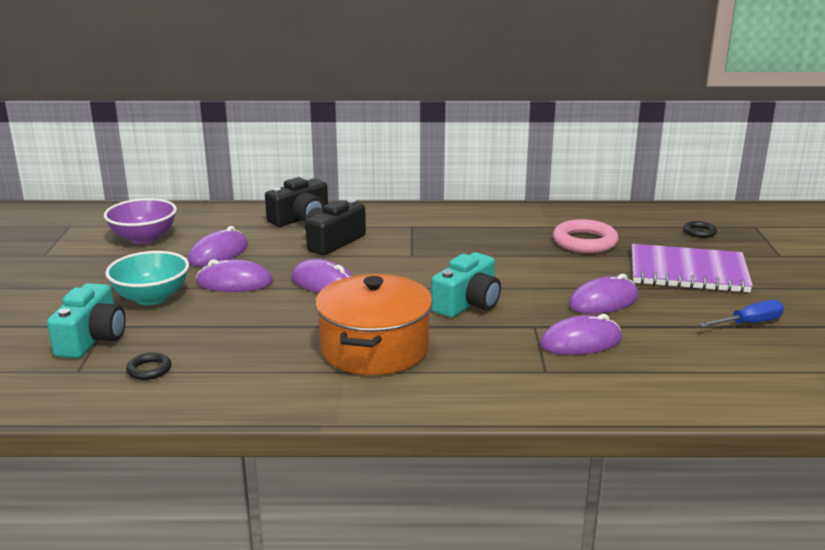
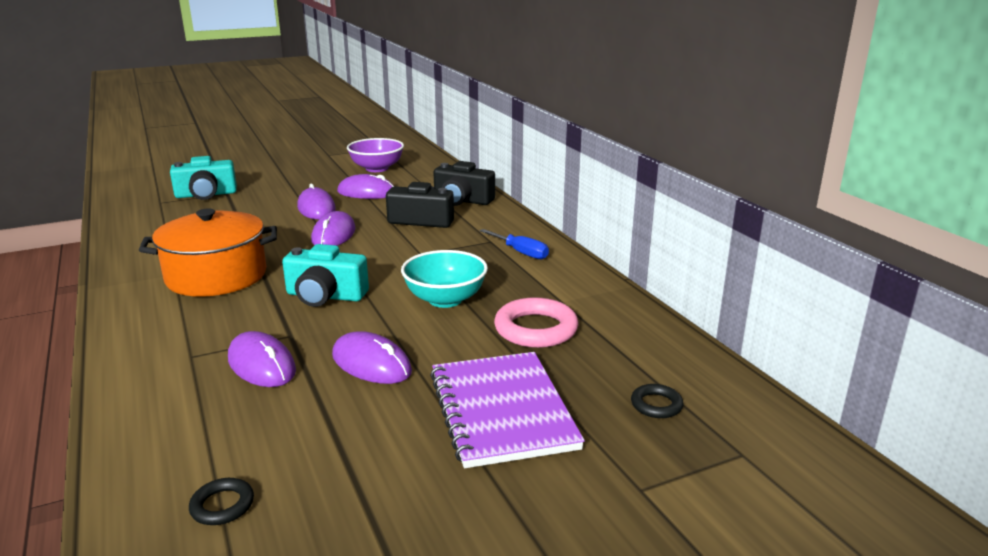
camera: 65 degrees right, 0 degrees up
(149, 370) = (165, 218): black ring -> black ring (222, 505)
(151, 297) = (276, 193): turquoise bowl -> turquoise bowl (445, 299)
(749, 323) = (361, 477): blue screwdriver -> blue screwdriver (520, 252)

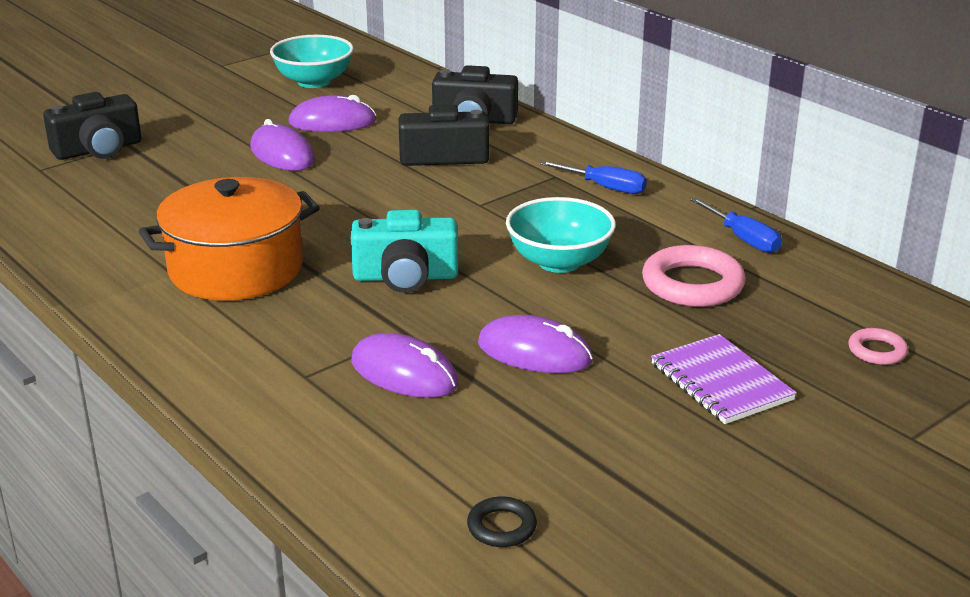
camera: 15 degrees left, 5 degrees up
(206, 194) = (98, 150): turquoise camera -> black camera
(334, 235) = (342, 191): purple mouse -> none
(377, 168) = (314, 82): purple bowl -> turquoise bowl
(502, 410) = (721, 382): purple notebook -> purple notebook, size x0.66
(601, 300) = (743, 239): none -> blue screwdriver
(656, 405) = (877, 351): black ring -> pink ring

